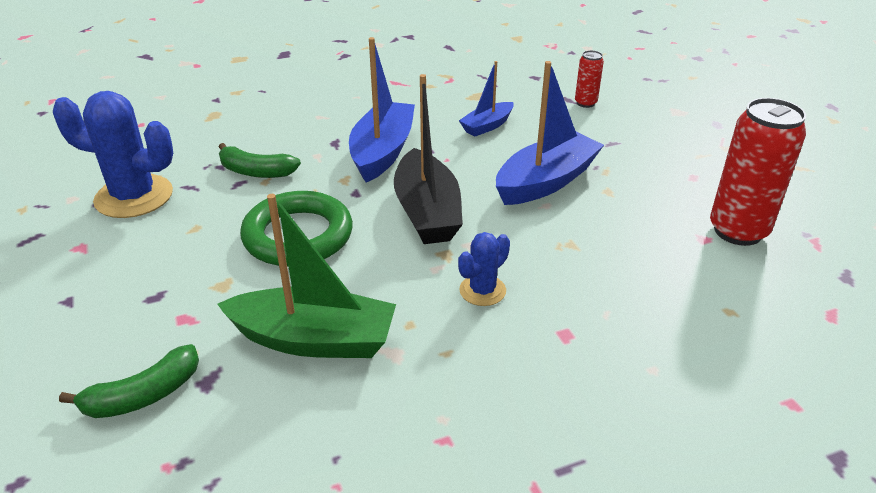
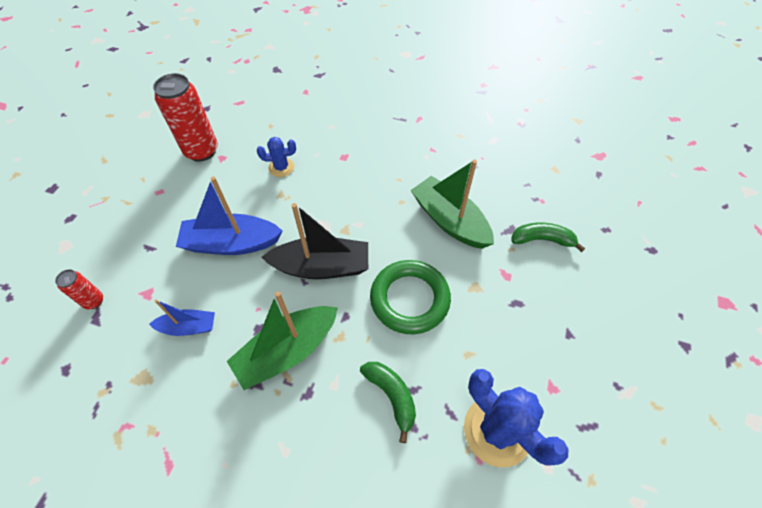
camera: 140 degrees left, 20 degrees up
(382, 152) = (287, 351): blue boat -> green boat
(427, 212) = (322, 267): black boat -> black boat turned 60 degrees clockwise
(482, 290) = (352, 197): blue cactus -> blue cactus (281, 167)

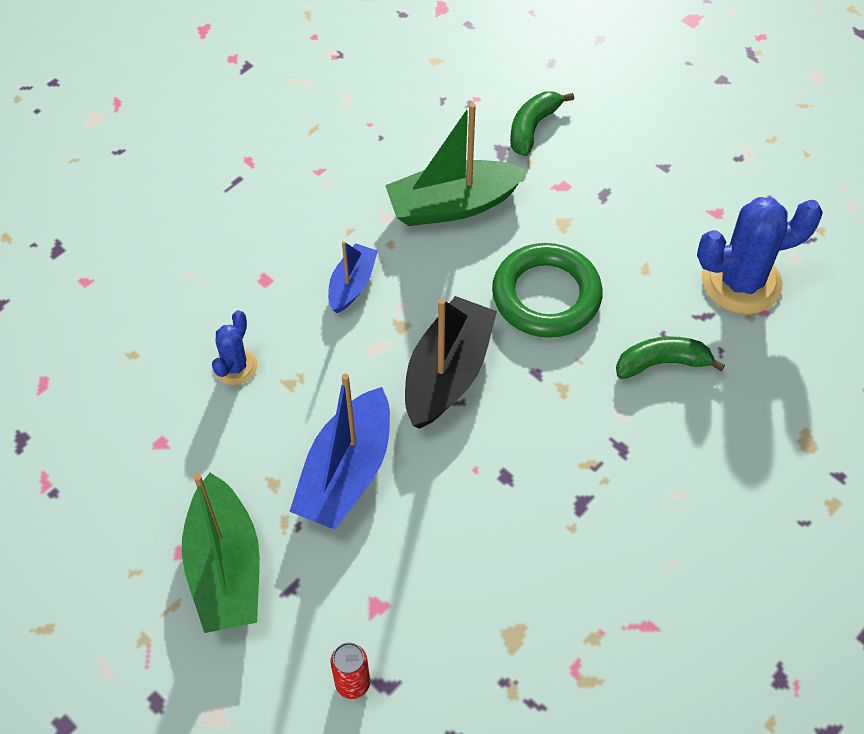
camera: 65 degrees left, 0 degrees up
(188, 327) = (462, 561): blue boat -> blue boat (352, 284)
(201, 151) = (125, 468): red can -> none
(287, 351) = (555, 453): green boat -> green boat (225, 568)

